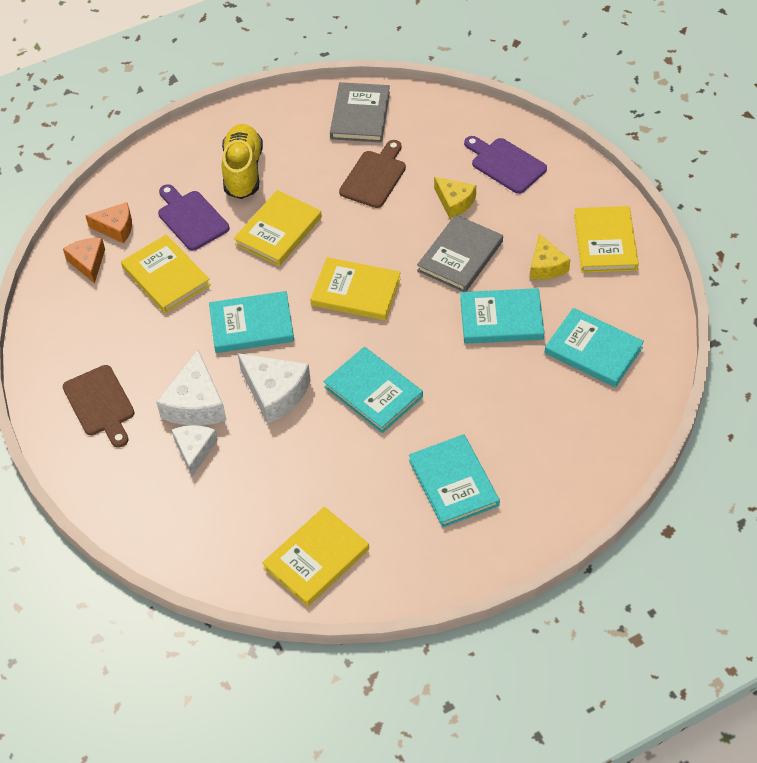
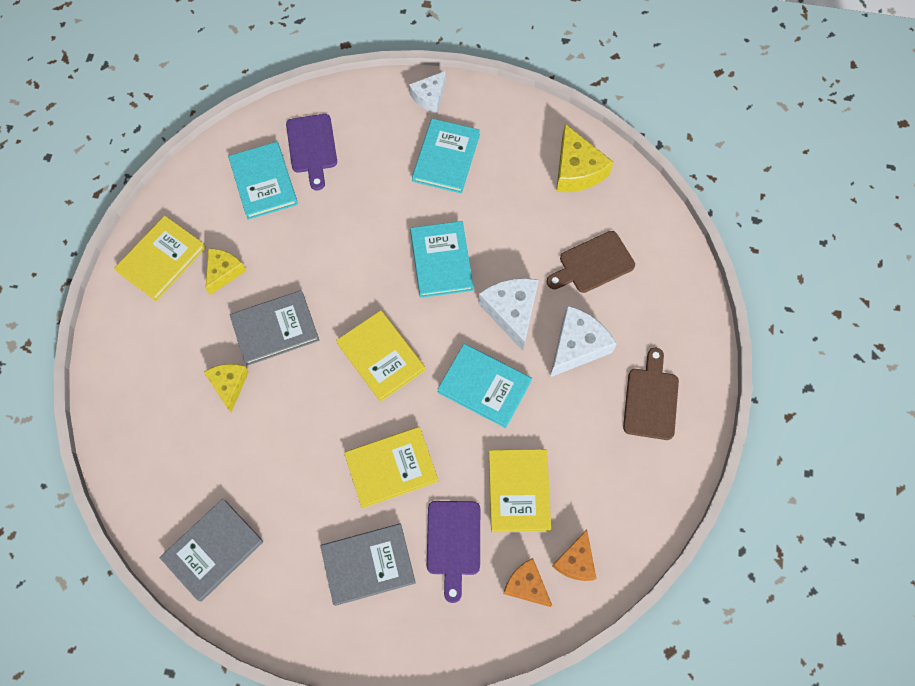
camera: 145 degrees left, 15 degrees up
(194, 450) = (604, 307): white cheese -> white cheese (429, 97)
(243, 171) = (368, 564): yellow shoe -> grey book
(316, 558) = (576, 170): yellow book -> yellow cheese
(374, 176) = (265, 465): brown cutting board -> brown cutting board (593, 264)
(501, 319) = (299, 252): turquoise book -> none
(505, 164) = (153, 392): purple cutting board -> purple cutting board (312, 147)

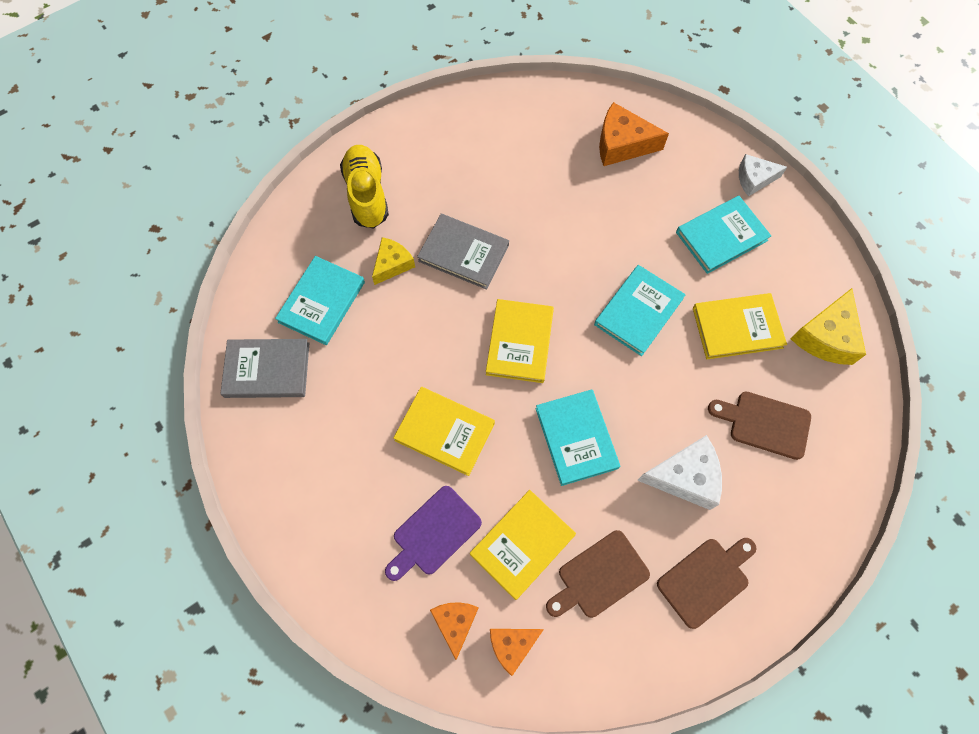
camera: 45 degrees right, 0 degrees up
(153, 350) = (367, 194): none -> yellow shoe
(161, 259) = (435, 136): yellow book -> yellow book (737, 327)
(224, 272) = (468, 181): yellow cheese -> none
(264, 182) = (560, 141): turquoise book -> turquoise book (322, 302)
(312, 147) = (622, 144): purple cutting board -> orange cheese
(368, 564) = (357, 486): grey book -> none
(511, 312) = (656, 401): white cheese -> none
(586, 462) = (599, 576): none -> brown cutting board

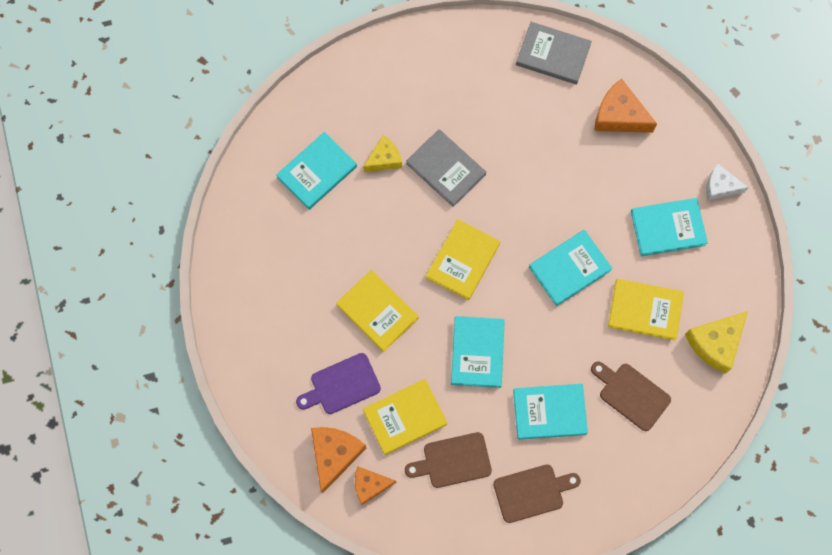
camera: 20 degrees right, 5 degrees up
(267, 370) = (257, 214): grey book -> grey book (553, 55)
(367, 194) = (384, 89): yellow shoe -> none
(455, 623) = (334, 455): orange cheese -> orange cheese, size x1.53
(685, 477) = (549, 412): white cheese -> turquoise book

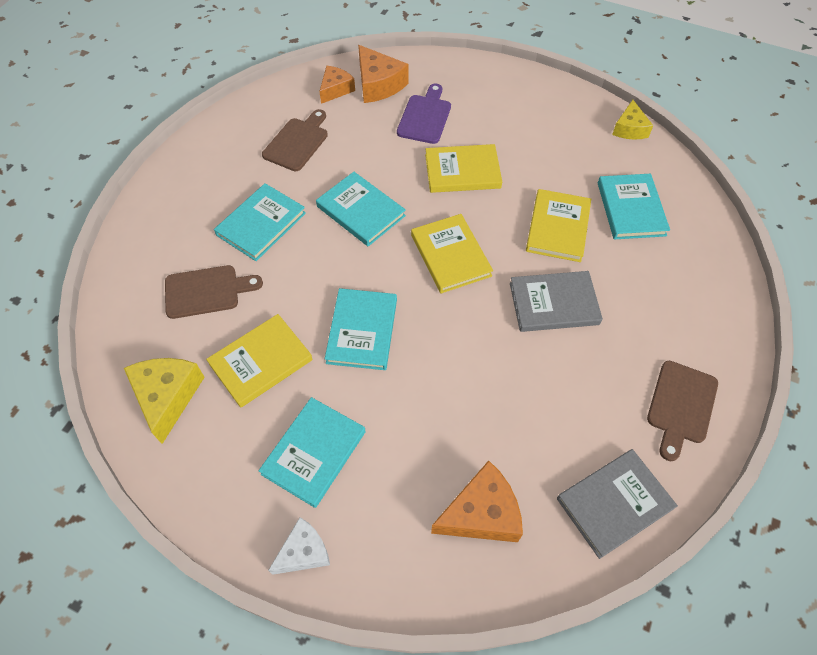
camera: 130 degrees right, 15 degrees down
(384, 159) = (604, 264): yellow cheese -> yellow cheese (629, 129)
(405, 417) = (361, 136): yellow book -> yellow book (557, 227)
(532, 492) = (219, 171): brown cutting board -> brown cutting board (681, 406)

